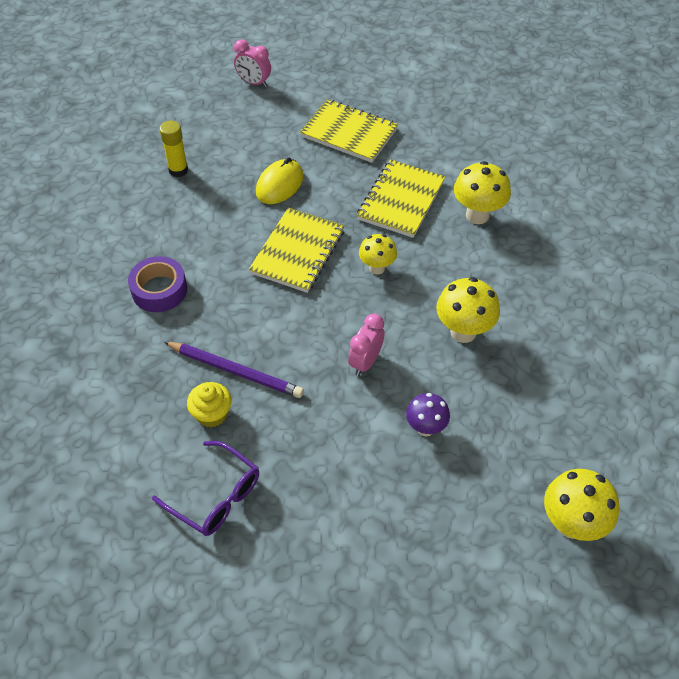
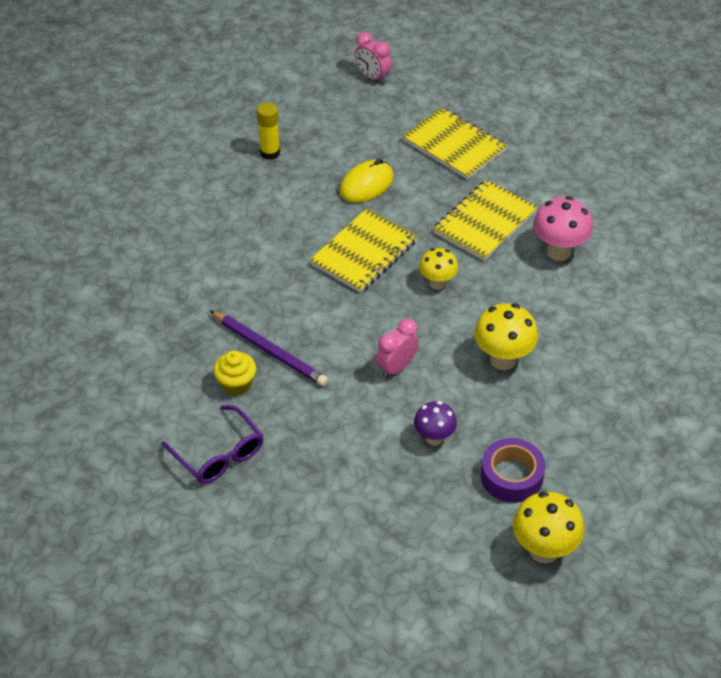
camera: 15 degrees right, 5 degrees down
(159, 290) = (219, 263): purple tape -> purple tape (511, 476)
(477, 215) = (558, 251): yellow mushroom -> pink mushroom

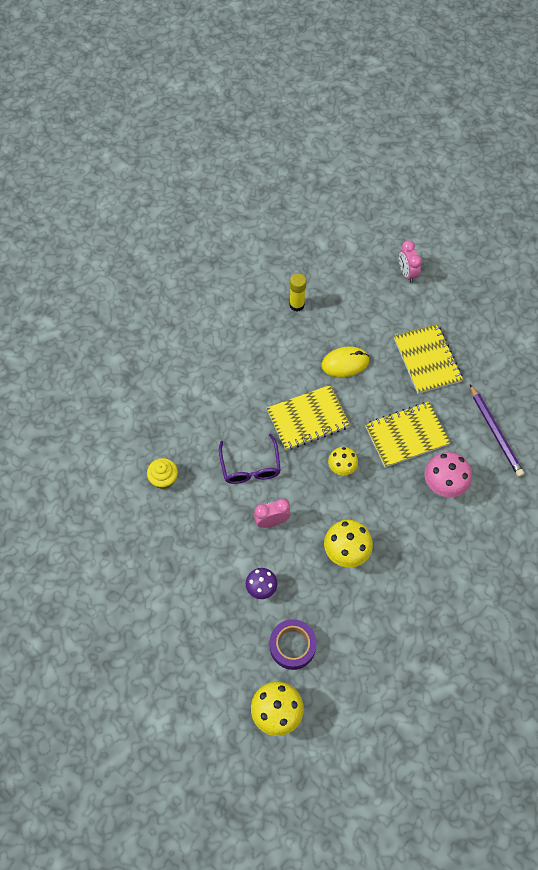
camera: 30 degrees right, 15 degrees up
(218, 454) = (122, 525): purple glasses -> purple glasses (250, 466)
(270, 350) = (200, 464): purple pencil -> purple pencil (495, 432)

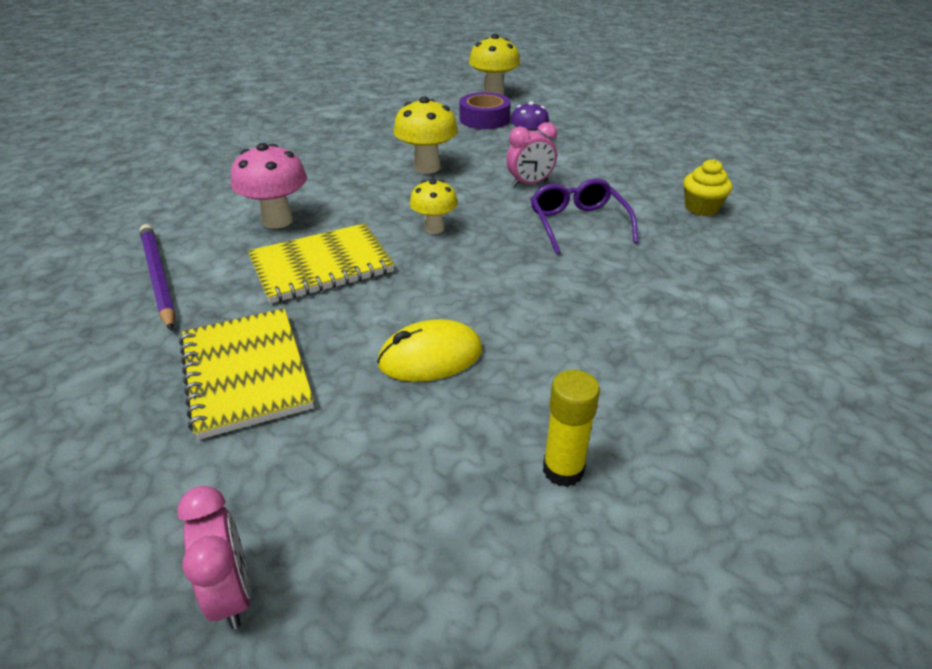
camera: 175 degrees right, 25 degrees down
(308, 419) = (496, 276): yellow notebook -> none

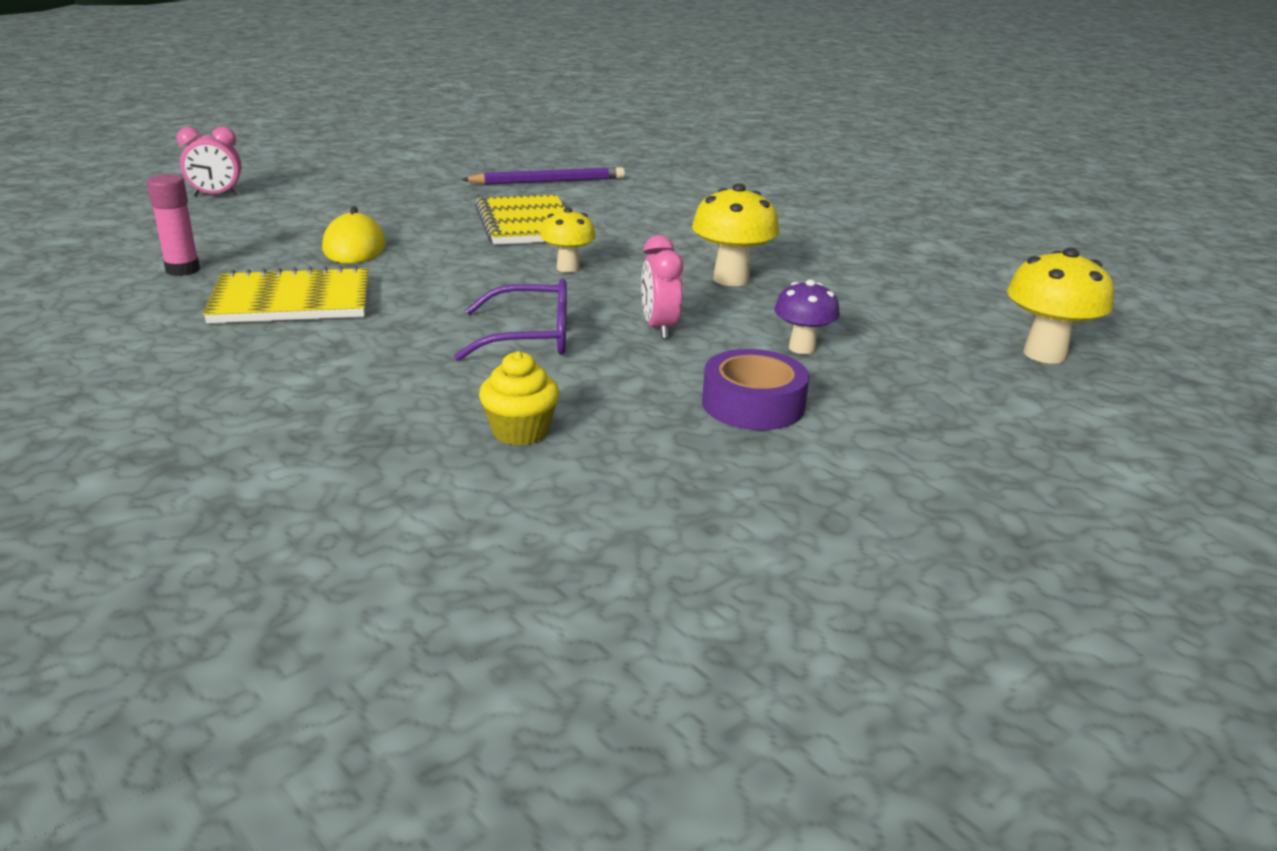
camera: 100 degrees right, 10 degrees down
(246, 373) = (396, 200): yellow notebook -> yellow notebook (292, 301)
(277, 220) = (624, 214): pink mushroom -> none
(484, 119) = (912, 331): purple tape -> purple tape (753, 404)
(563, 470) = (182, 270): yellow glue stick -> pink glue stick

